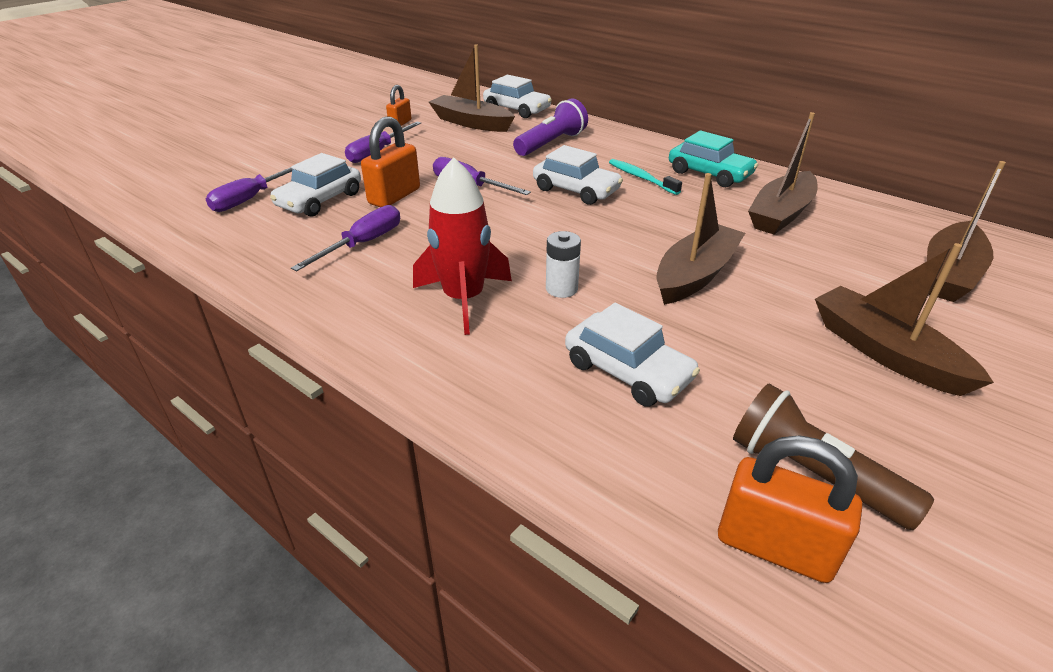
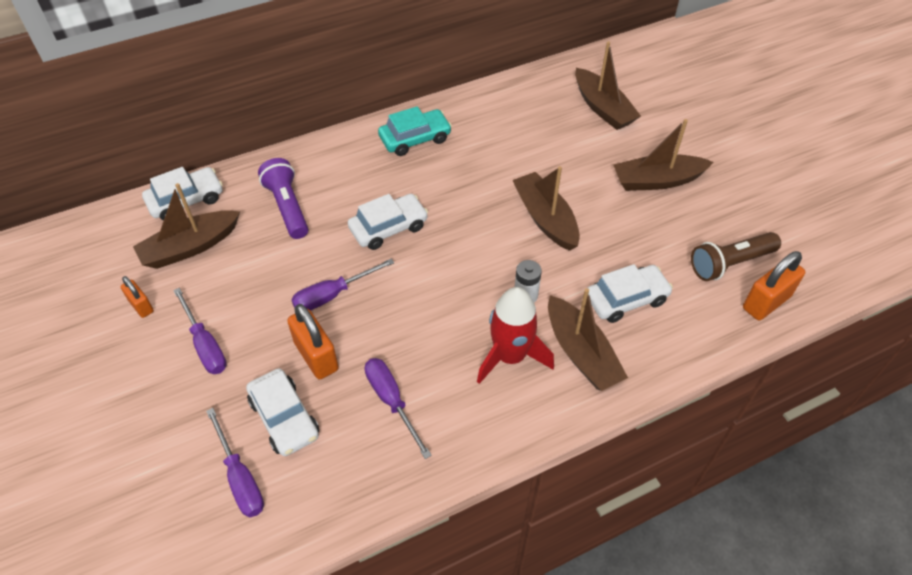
camera: 65 degrees left, 15 degrees up
(641, 178) = (394, 180): turquoise toothbrush -> none
(781, 214) = (496, 136): brown boat -> brown boat (581, 353)

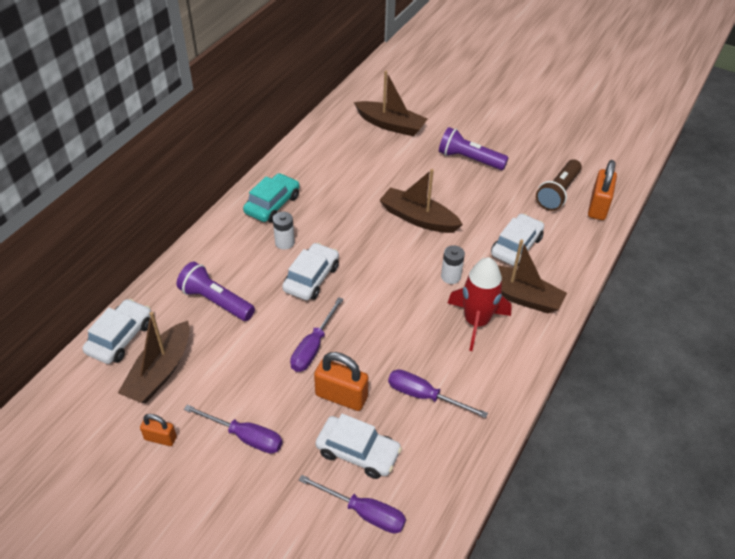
camera: 35 degrees left, 5 degrees down
(394, 181) = (284, 242): none -> white battery
(657, 181) = (469, 159): brown boat -> purple flashlight

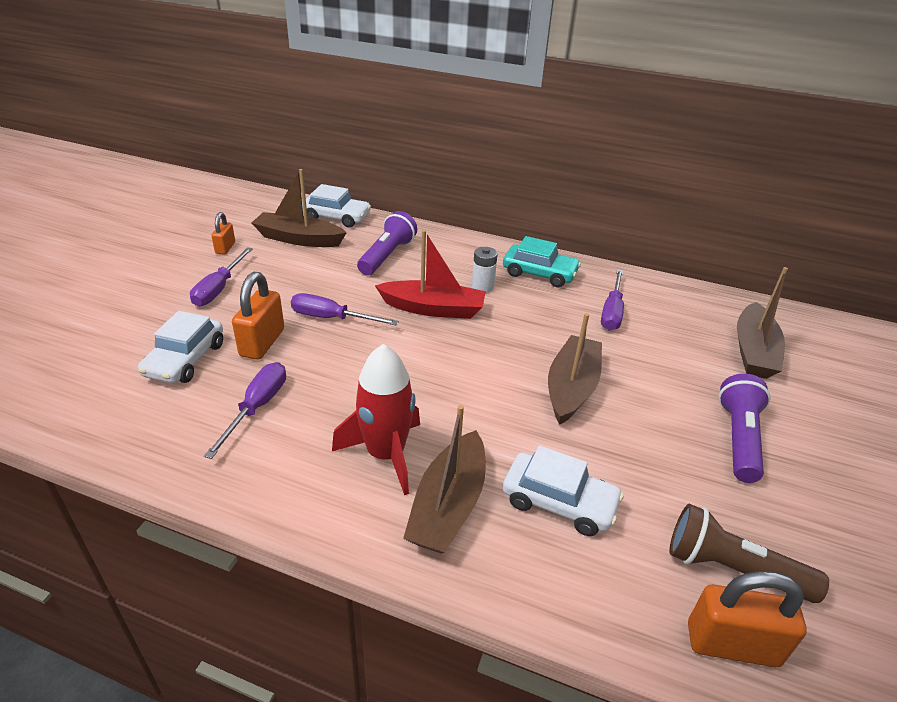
camera: 80 degrees right, 10 degrees down
(311, 278) = (433, 309): white car -> red boat
(364, 512) = (107, 369): purple screwdriver -> purple screwdriver (612, 312)
(450, 276) = (468, 425): white battery -> none

